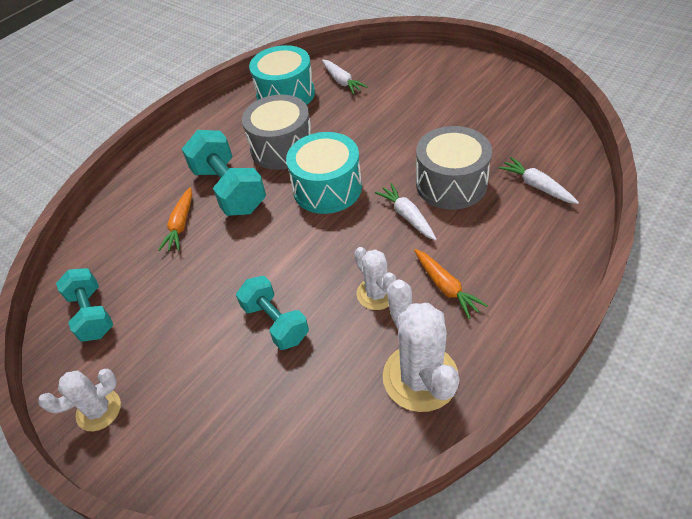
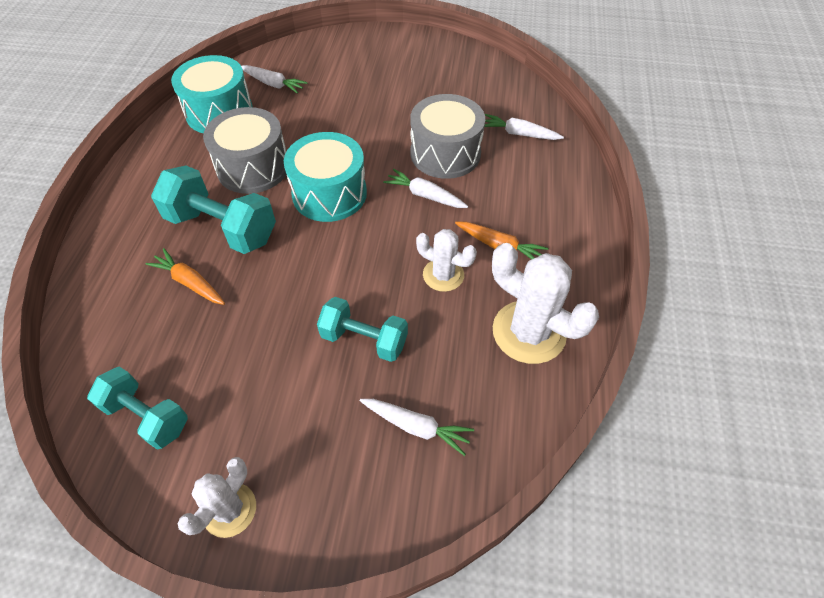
camera: 35 degrees left, 5 degrees up
(181, 225) = (190, 282): orange carrot -> orange carrot turned 150 degrees clockwise
(268, 415) = (416, 427): none -> white carrot

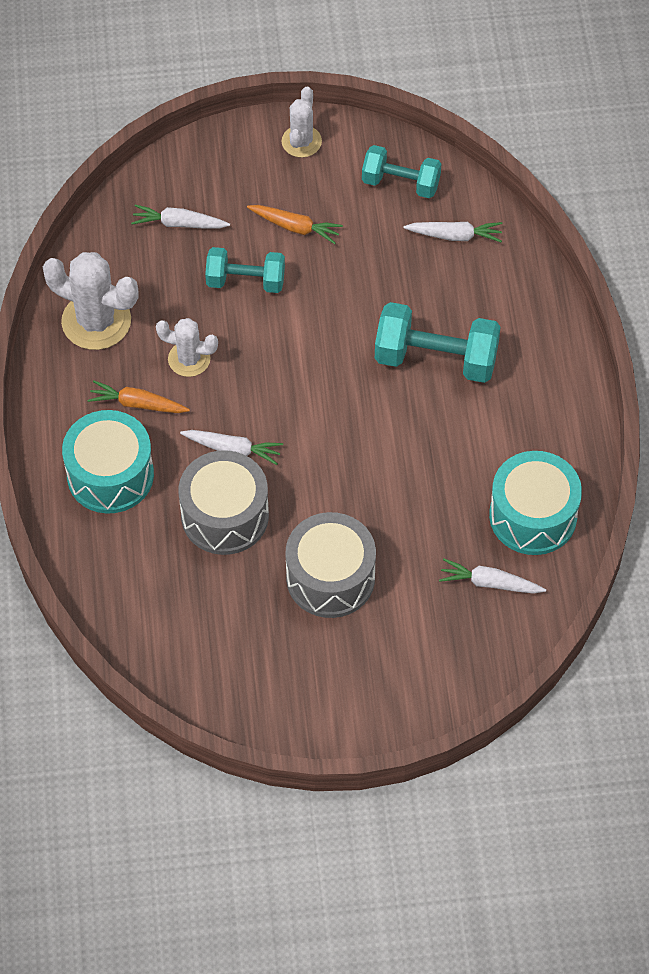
camera: 165 degrees right, 5 degrees up
(190, 282) = (434, 295): orange carrot -> orange carrot (295, 227)
(253, 167) = (444, 442): grey drum -> grey drum (330, 578)
(329, 193) = (341, 427): turquoise drum -> turquoise drum (110, 475)
(519, 134) = (139, 569): white carrot -> white carrot (455, 236)

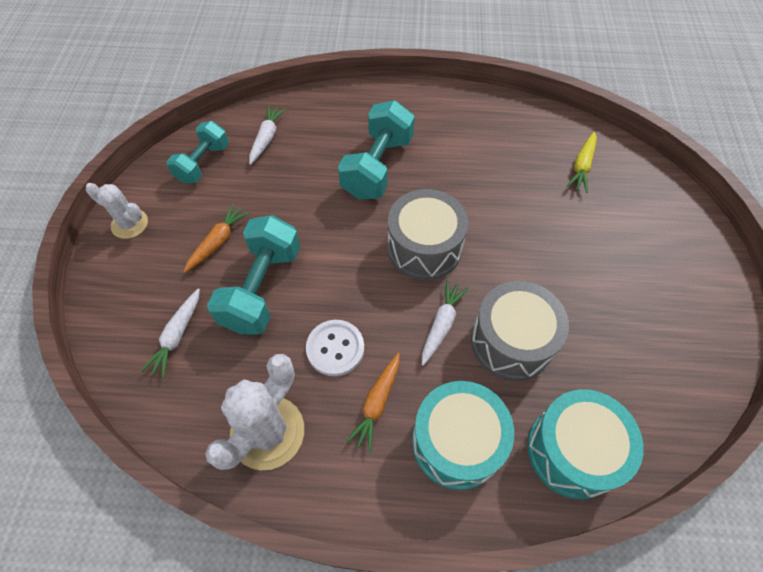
camera: 80 degrees left, 0 degrees up
(189, 359) = (335, 348): white cactus -> white button
(245, 281) = (262, 288): turquoise dumbbell -> turquoise dumbbell, size x1.52
(330, 578) = (577, 268): grey drum -> grey drum (424, 248)
(489, 583) = (582, 166): white carrot -> yellow carrot
(533, 516) = (525, 133): turquoise drum -> turquoise drum (572, 451)

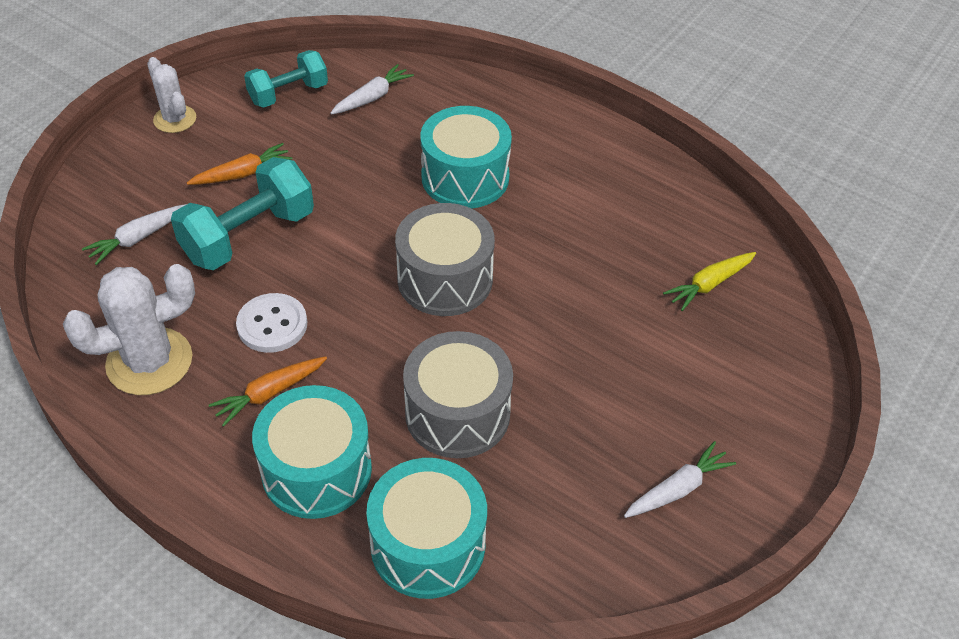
camera: 30 degrees right, 10 degrees down
(377, 167) = (465, 177): turquoise dumbbell -> turquoise drum
(441, 324) = (397, 359): white carrot -> white carrot (677, 489)

